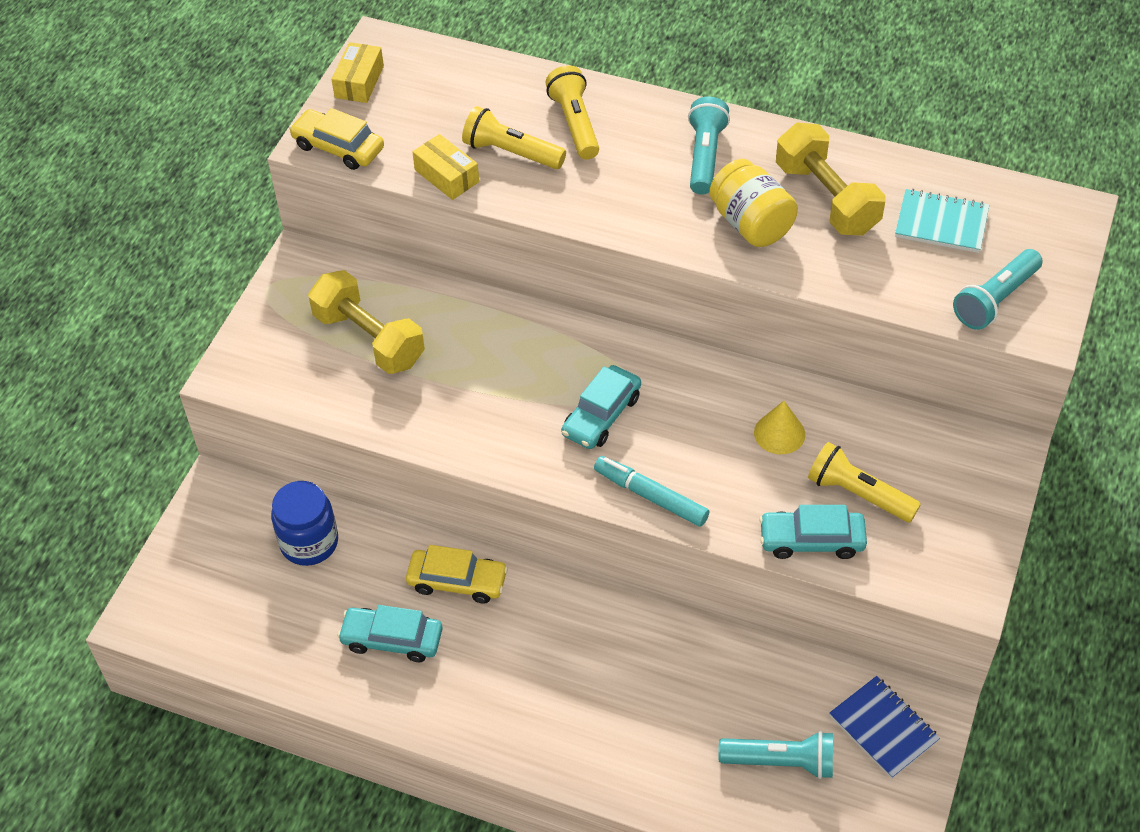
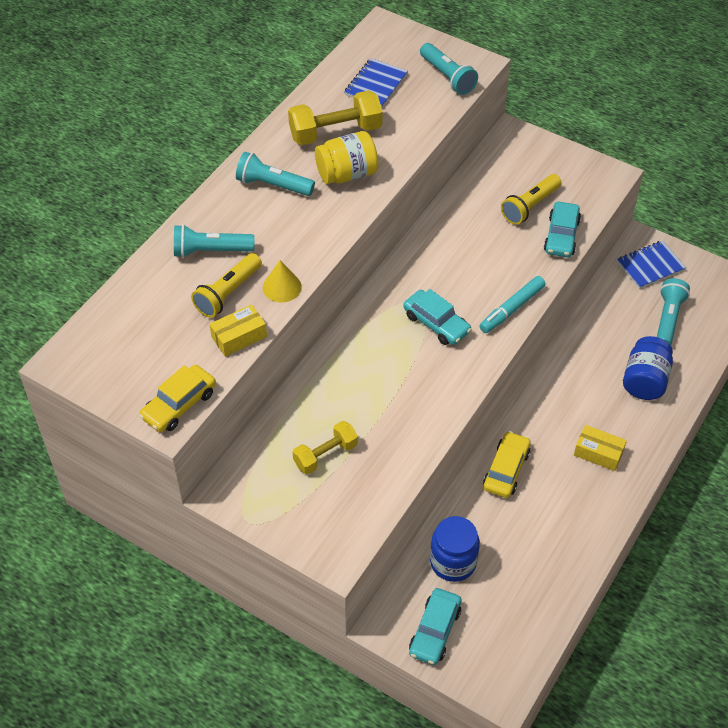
camera: 80 degrees left, 0 degrees up
(359, 82) = (104, 382): yellow box -> yellow box (598, 453)
(369, 339) = (325, 455): yellow dumbbell -> yellow dumbbell, size x0.64
(392, 639) = (548, 517): turquoise car -> turquoise car (435, 631)
(575, 124) = (211, 251): yellow flashlight -> turquoise flashlight
(650, 738) = (644, 381): none -> blue jar
(779, 433) = (473, 233): yellow cone -> yellow cone (282, 287)
(941, 223) = (376, 85): turquoise notebook -> blue notebook

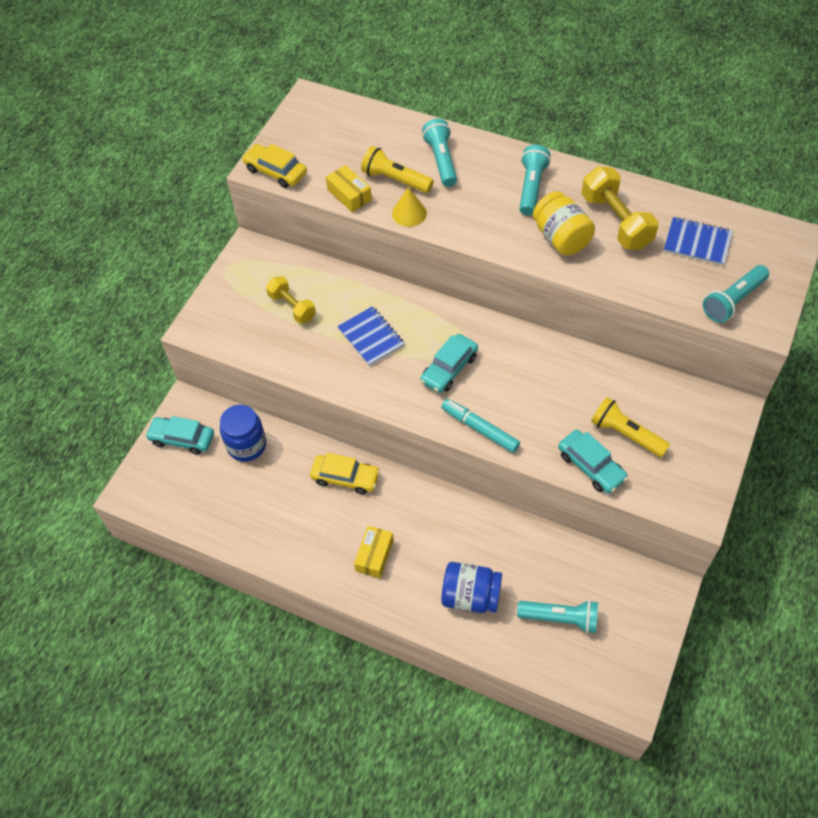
camera: 85 degrees right, 5 degrees up
(561, 236) = (591, 466): turquoise car -> turquoise car turned 135 degrees counterclockwise
(650, 266) = (633, 598): blue notebook -> blue notebook (371, 337)

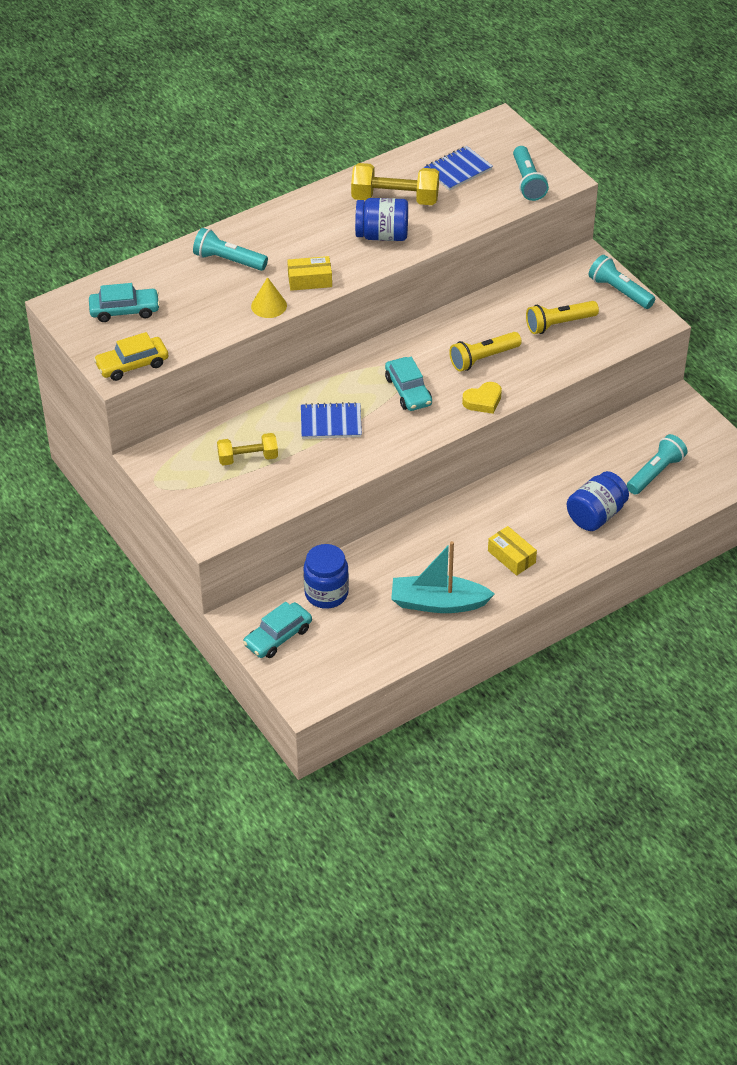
camera: 60 degrees left, 10 degrees down
(286, 529) = (438, 603): none -> turquoise boat
(345, 478) = (419, 541): yellow car -> none
(349, 195) = (210, 331): yellow box -> yellow box (310, 280)
(395, 180) = (222, 296): yellow flashlight -> yellow flashlight (483, 358)
(480, 429) = (483, 401): turquoise marker -> yellow heart
(531, 187) = (313, 225): turquoise flashlight -> turquoise flashlight (619, 291)
(561, 238) = (382, 235): yellow jar -> blue jar
(591, 466) = (571, 357): turquoise car -> turquoise car (124, 310)

